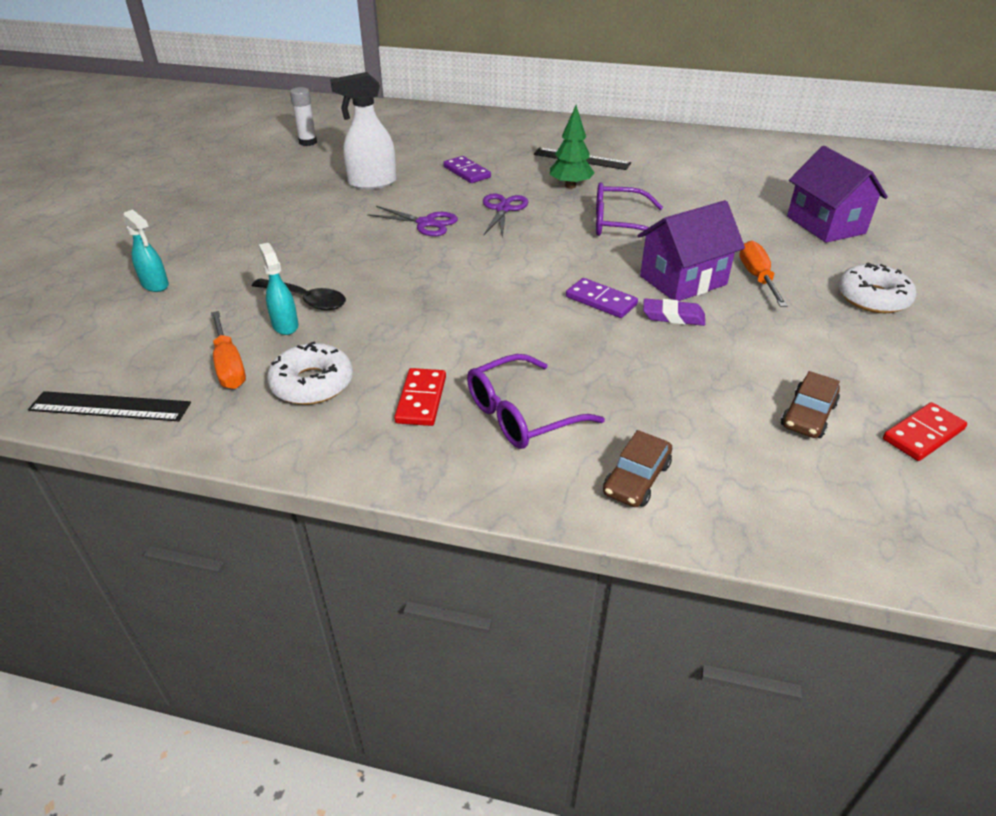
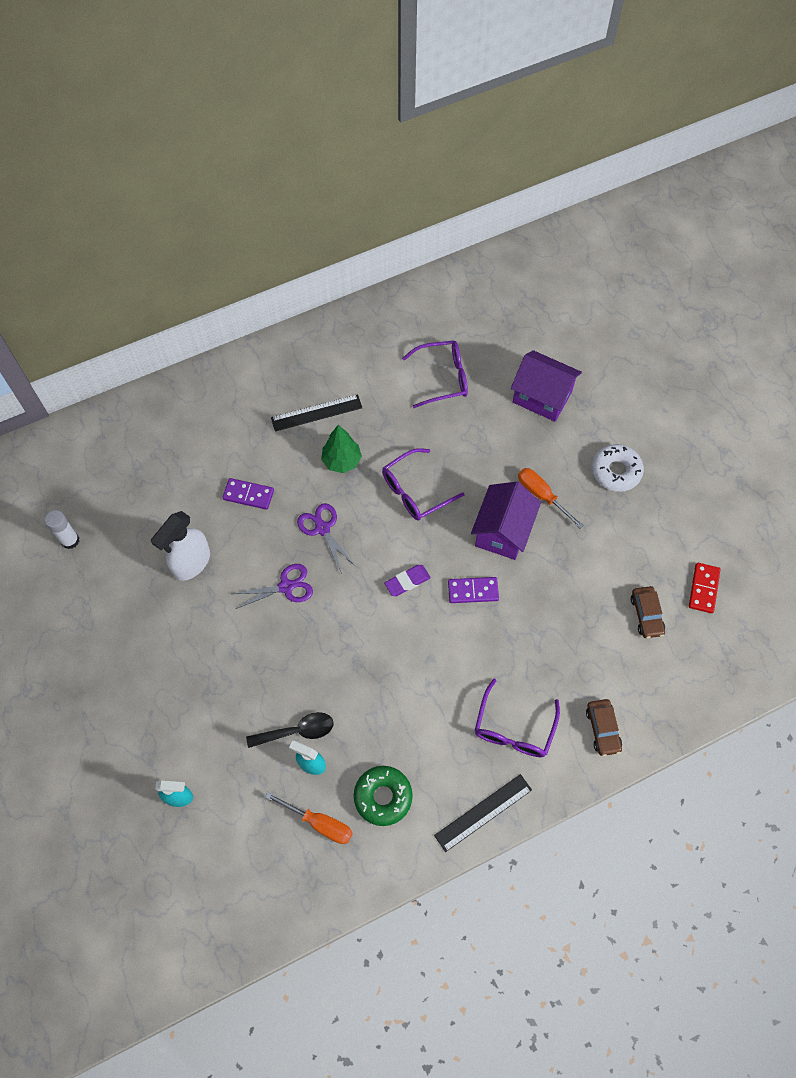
camera: 40 degrees left, 25 degrees up
(110, 406) = (292, 908): black ruler -> black ruler (483, 812)
(312, 383) = (383, 797): white donut -> green donut
(421, 399) = (453, 760): red domino -> none
(673, 316) = (524, 576): purple eraser -> purple eraser (407, 581)
(725, 182) = (443, 378): none -> purple glasses

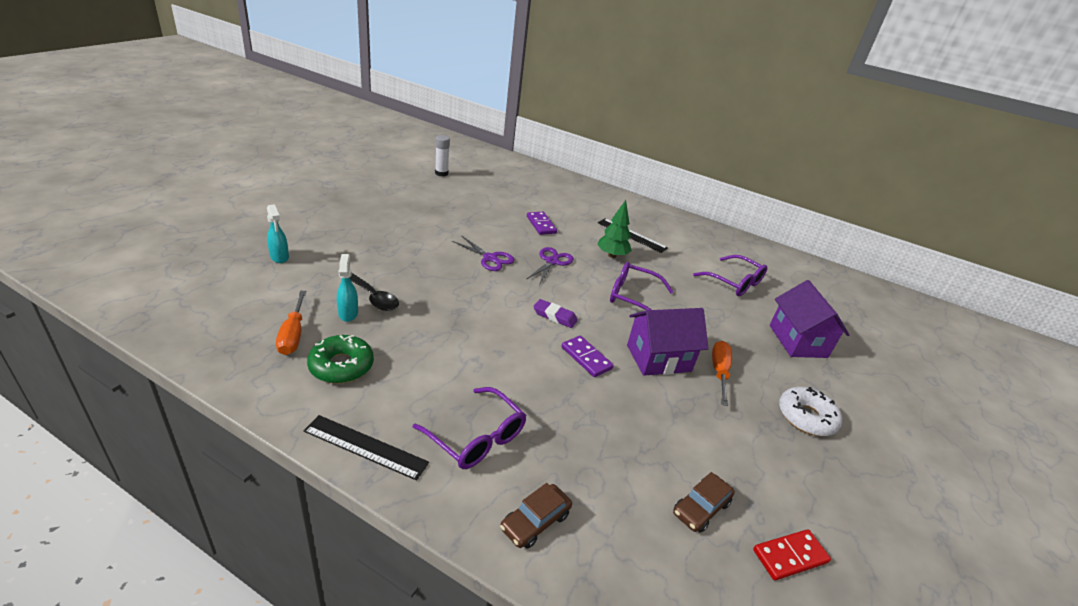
camera: 50 degrees right, 30 degrees down
(191, 563) = (468, 216): white spray bottle -> none
(514, 728) = (476, 437): purple glasses -> purple glasses turned 120 degrees counterclockwise

